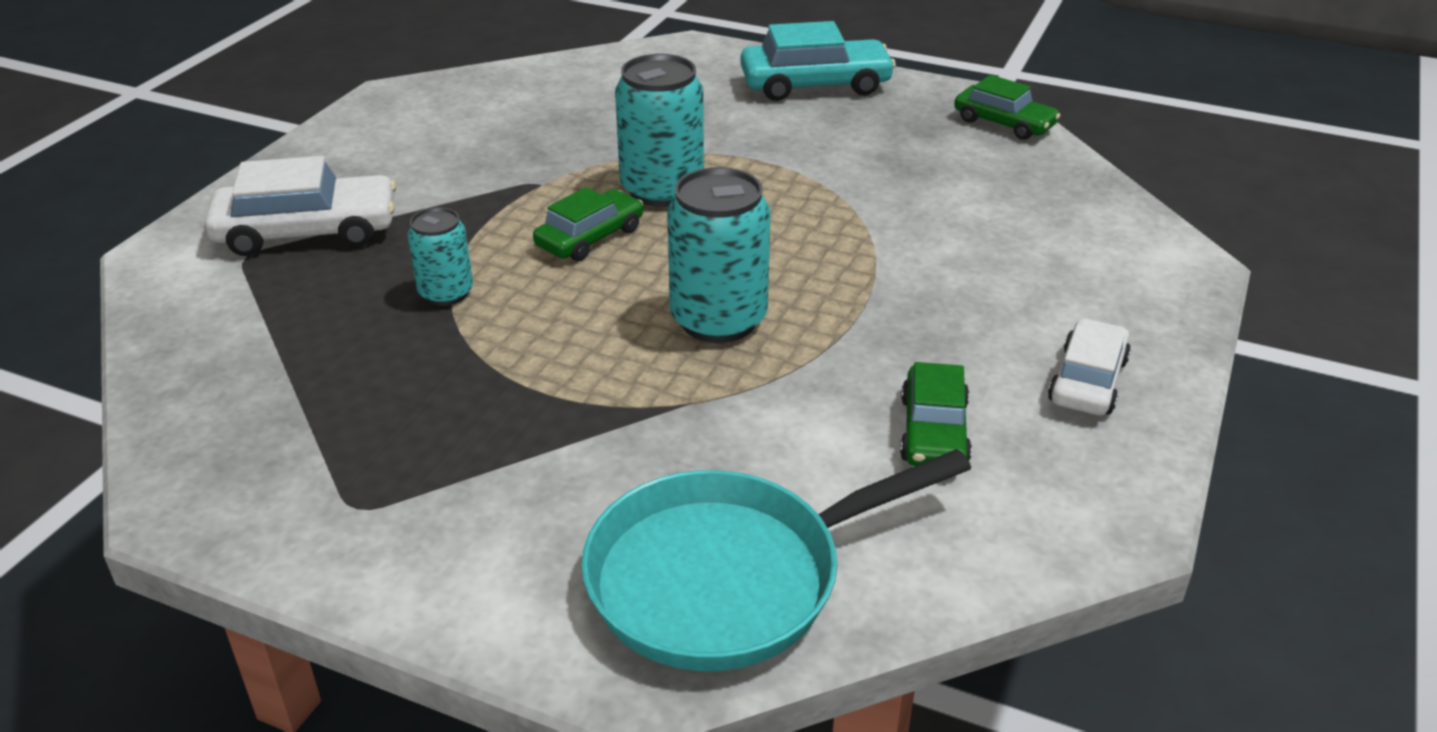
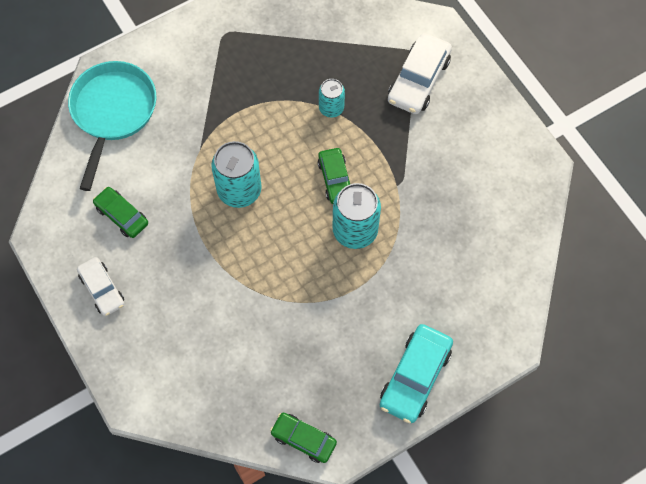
camera: 125 degrees right, 30 degrees up
(1004, 123) = (303, 439): green car -> green car turned 45 degrees clockwise

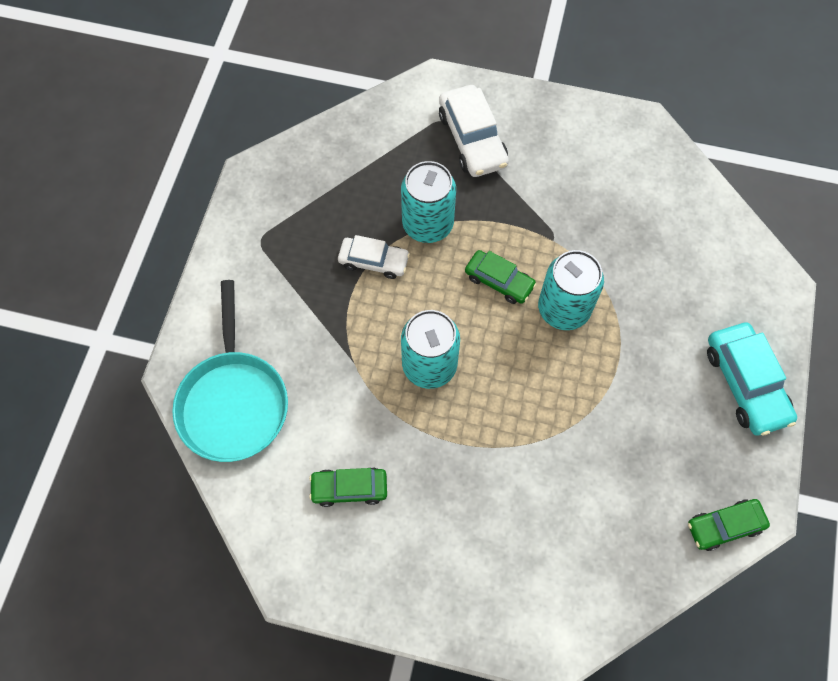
camera: 45 degrees left, 0 degrees up
(102, 289) = (408, 574): white car -> white car (374, 261)
(113, 112) = (233, 402): turquoise pan -> turquoise pan turned 150 degrees counterclockwise
(331, 108) = (427, 224): turquoise can -> turquoise can, size x1.71

